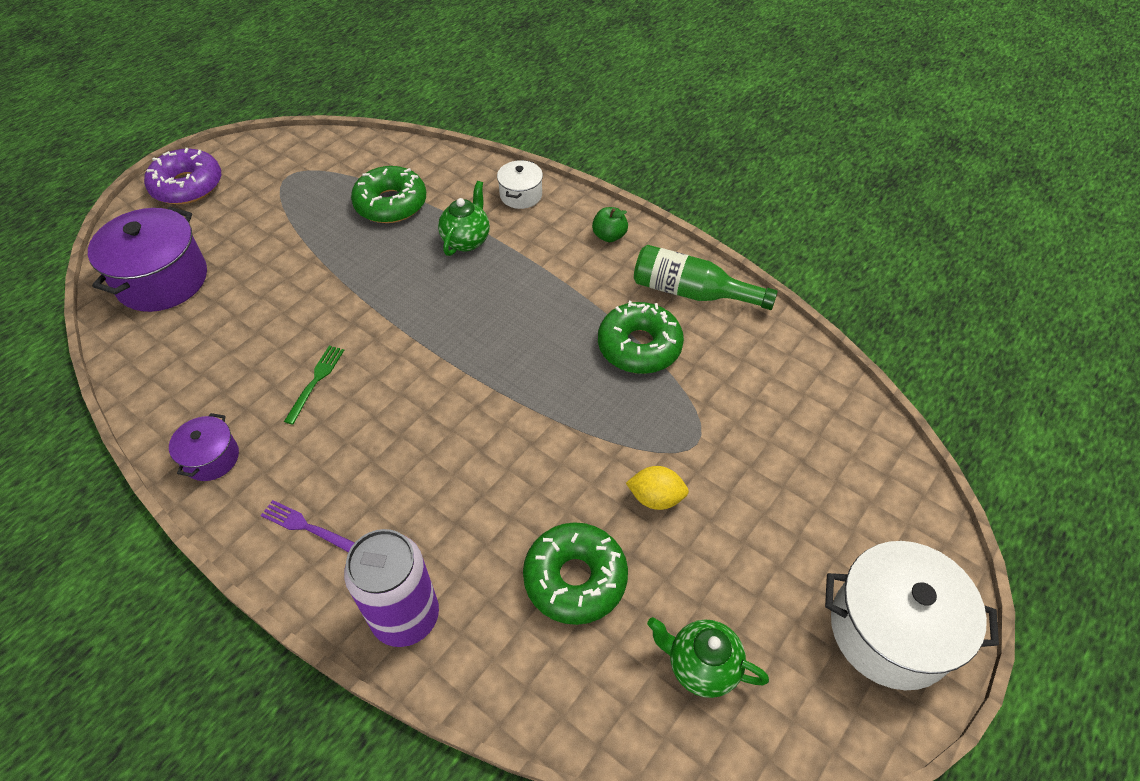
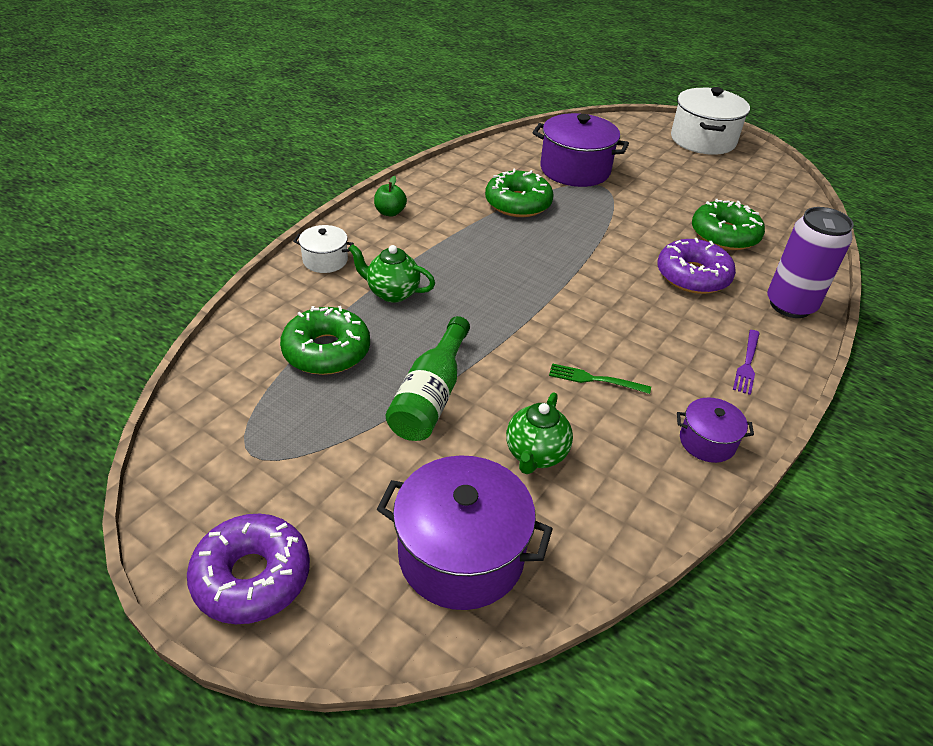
camera: 95 degrees left, 10 degrees down
(478, 511) = (692, 276): none -> purple donut
(656, 498) = (651, 203): yellow lemon -> none
(692, 292) = (458, 178): green bottle -> green bottle (431, 395)
(701, 666) = (756, 194): green teapot -> green teapot (535, 455)
(737, 417) = (575, 170): none -> purple pot

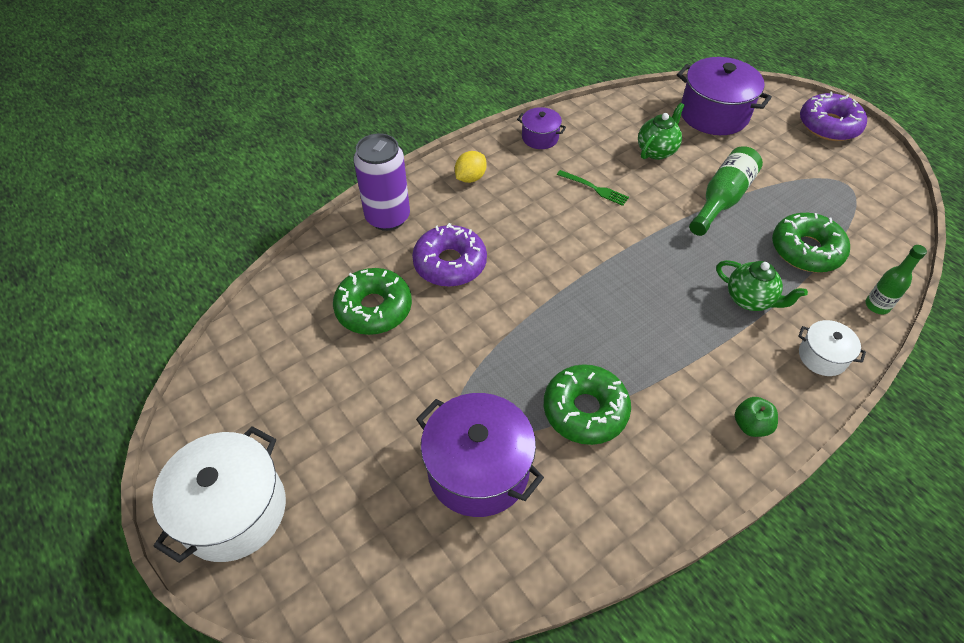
camera: 160 degrees left, 10 degrees up
(259, 308) = (877, 306): none -> green bottle
(747, 364) = (470, 178): purple fork -> yellow lemon

